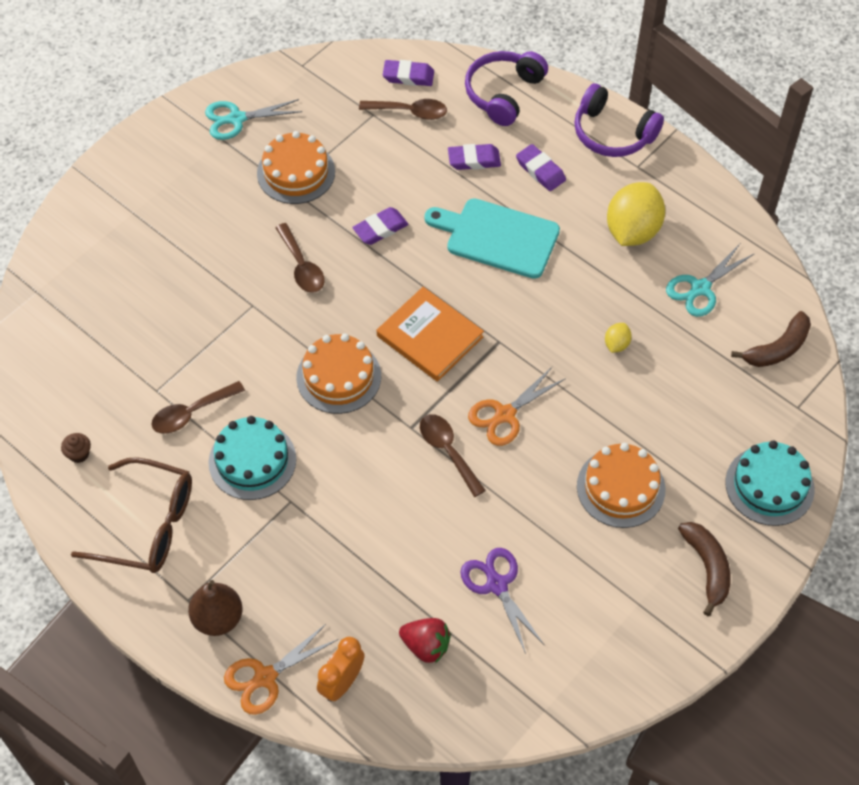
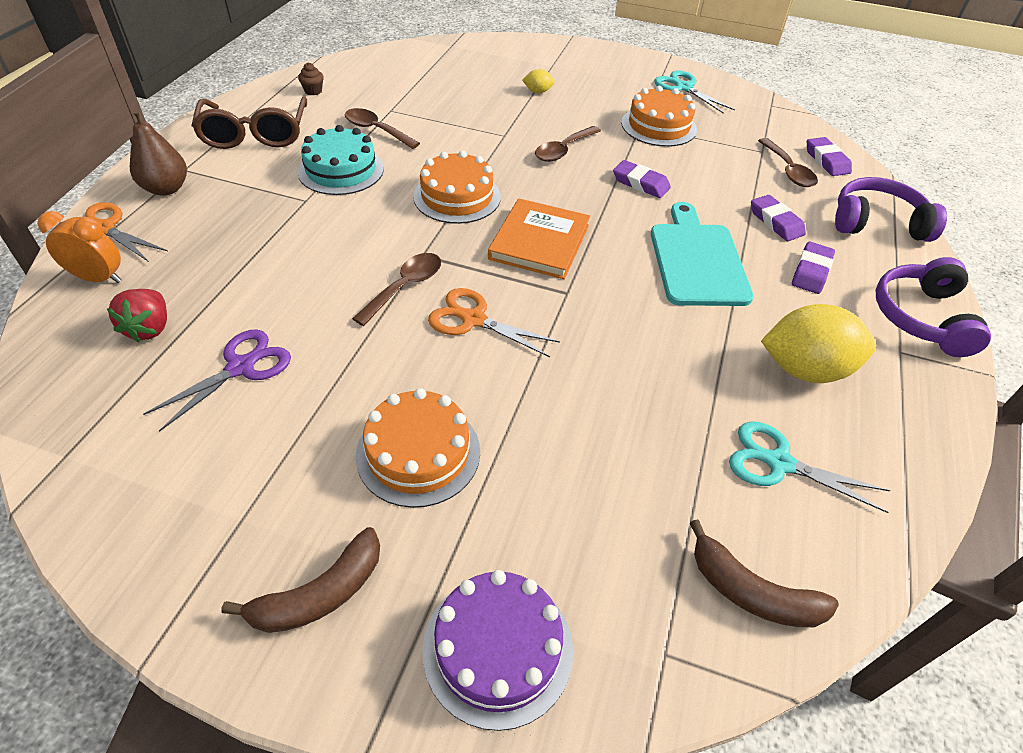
camera: 65 degrees right, 10 degrees down
(616, 344) = (630, 395): yellow lemon -> yellow lemon (538, 91)
(769, 485) = (497, 648): turquoise cake -> purple cake

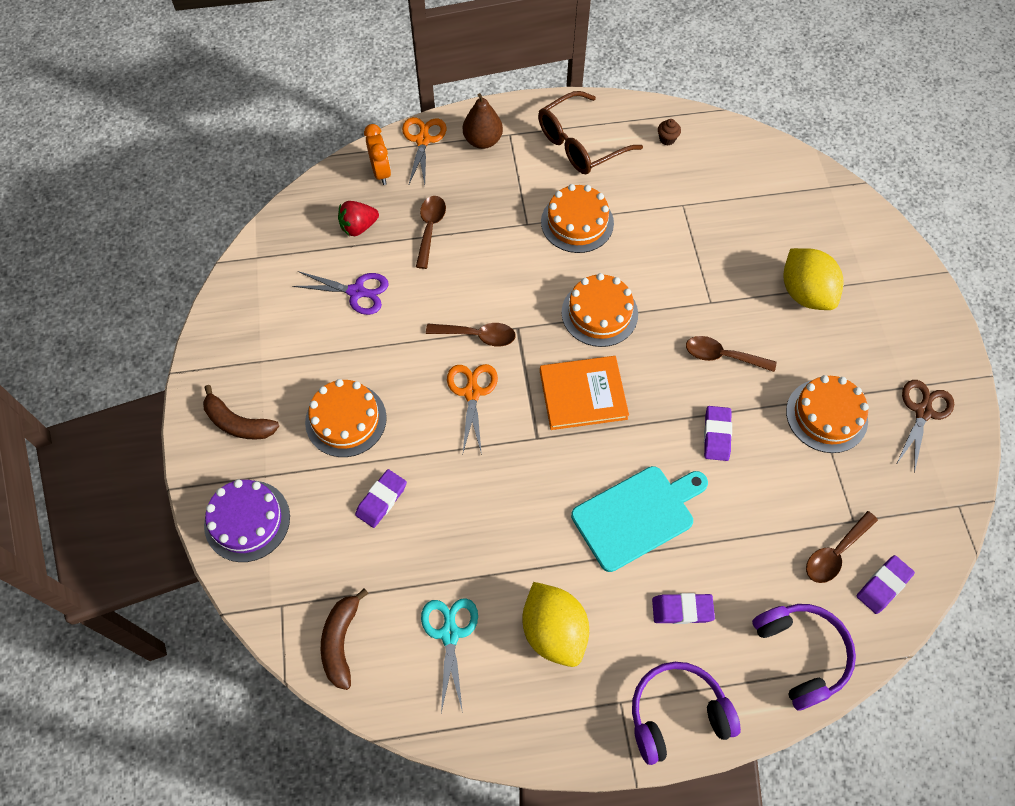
camera: 65 degrees right, 15 degrees up
(341, 170) = (577, 222): turquoise cake -> orange cake
(376, 130) = (646, 212): brown spoon -> brown spoon (430, 228)
(538, 91) = (805, 293): yellow lemon -> yellow lemon, size x2.26
(683, 88) = (923, 412): turquoise scissors -> brown scissors
(775, 222) = (737, 563): purple eraser -> purple eraser (381, 500)

